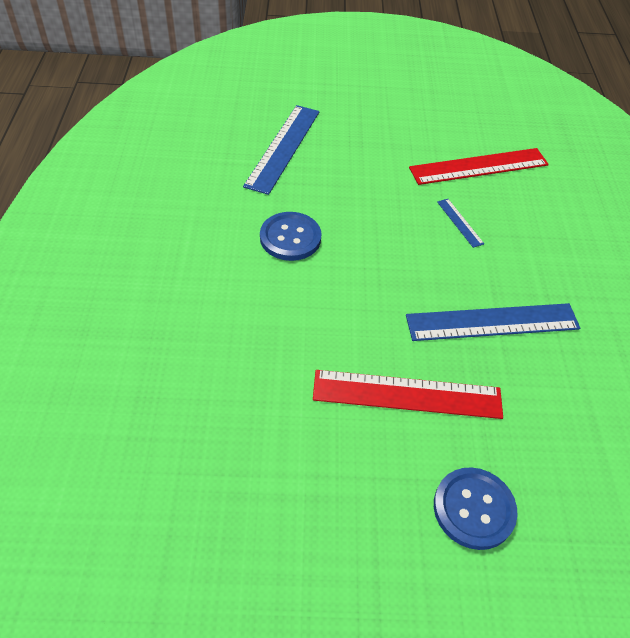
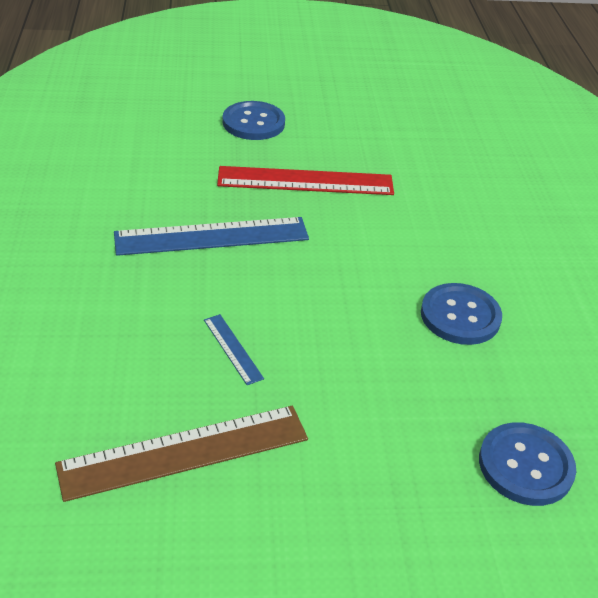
camera: 175 degrees right, 10 degrees down
(283, 148) = (525, 466): blue ruler -> blue button
(479, 166) = (184, 452): red ruler -> brown ruler

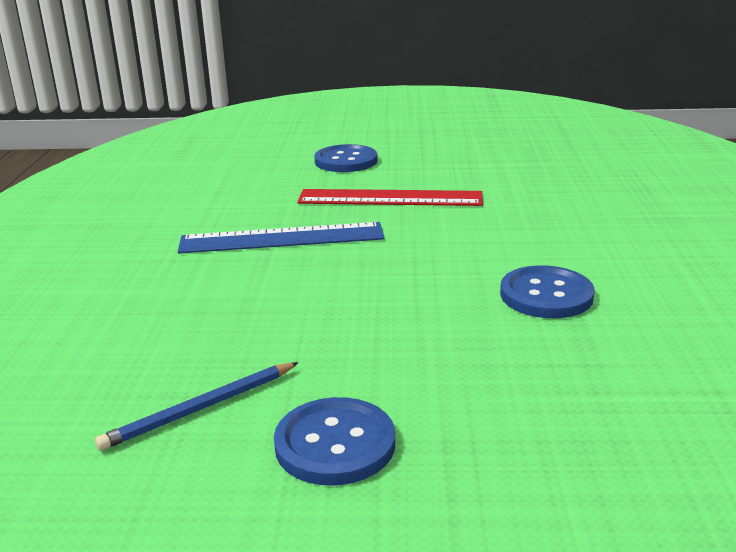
camera: 10 degrees right, 15 degrees down
(184, 452) = (200, 409): brown ruler -> blue pencil
(233, 349) = (280, 322): blue ruler -> none
(525, 466) = (617, 426): blue button -> blue button (335, 444)

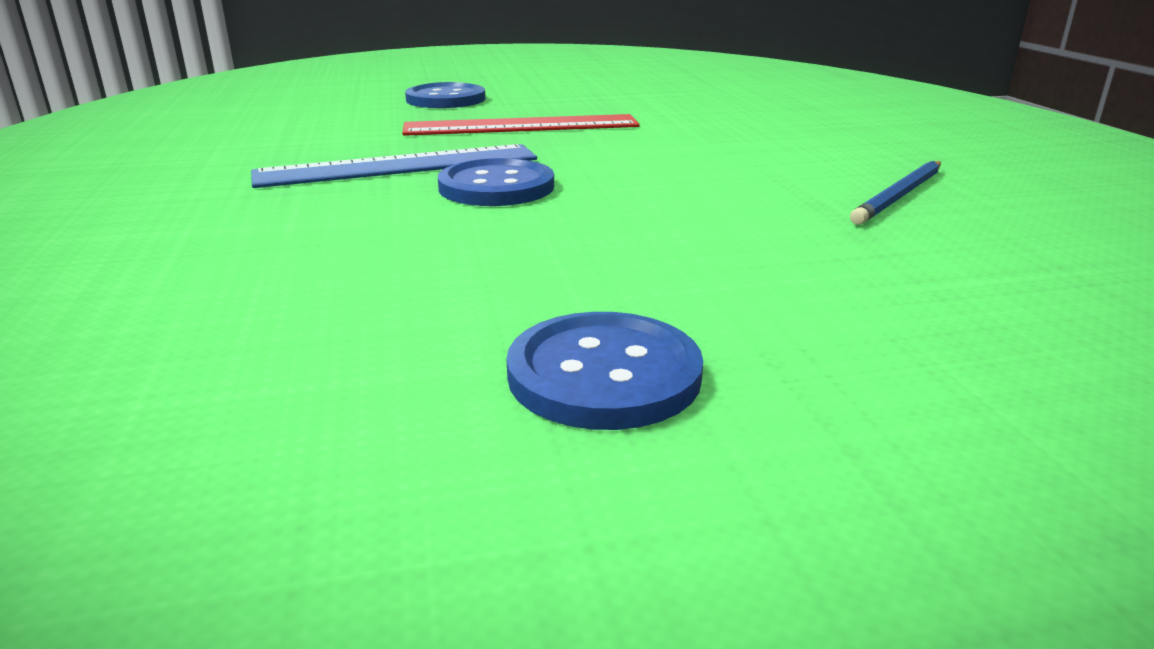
camera: 15 degrees left, 0 degrees up
(200, 409) = (361, 354): blue pencil -> blue pencil (899, 196)
(546, 295) = (777, 195): blue button -> blue button (496, 187)

